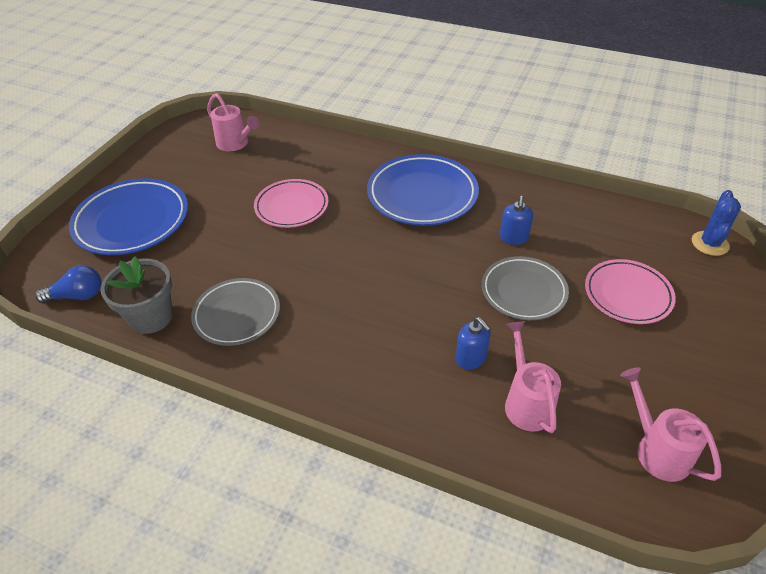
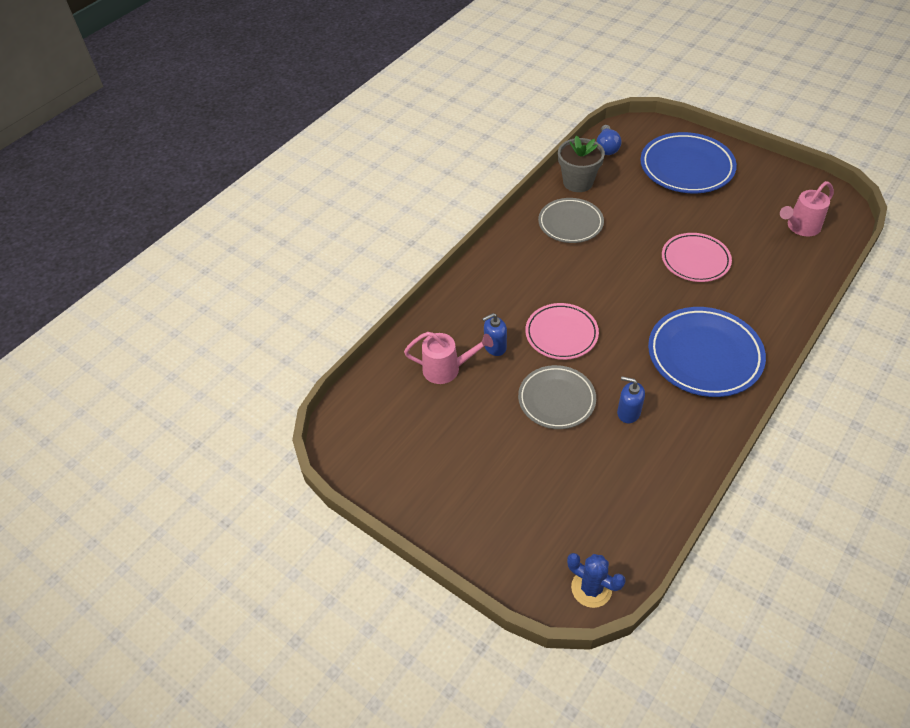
camera: 105 degrees right, 5 degrees up
(627, 294) = (535, 478): pink plate -> pink plate (561, 334)
(656, 449) = (385, 433): pink watering can -> none

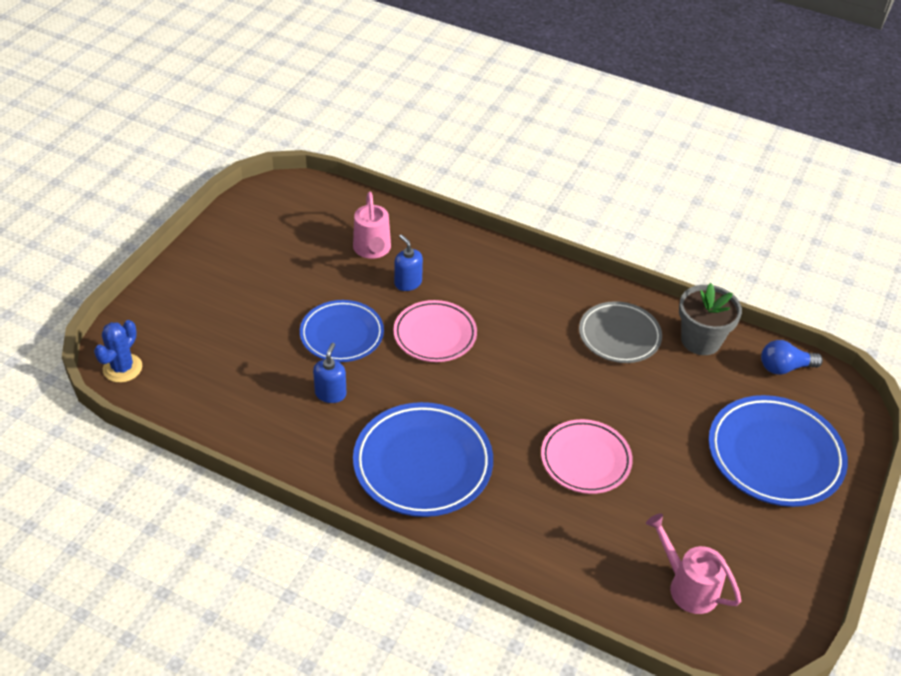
camera: 75 degrees right, 5 degrees down
(556, 400) = (342, 334): grey plate -> blue plate

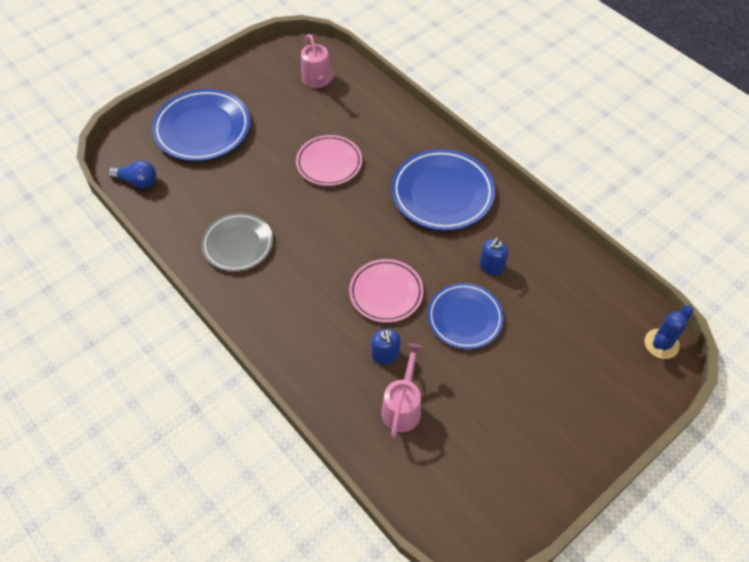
camera: 155 degrees left, 10 degrees up
(700, 340) = (178, 221): grey flower pot -> none

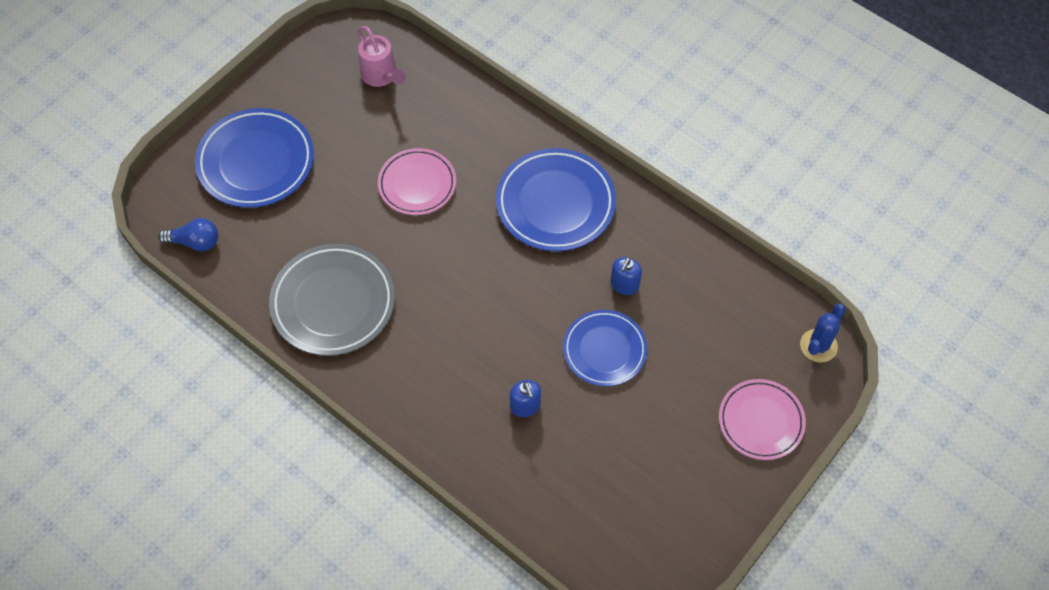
camera: 10 degrees left, 5 degrees up
(238, 244) = (333, 303): grey plate -> grey plate, size x1.51
(386, 293) = (513, 334): pink plate -> pink plate (761, 421)
(402, 406) = (554, 460): pink watering can -> none

